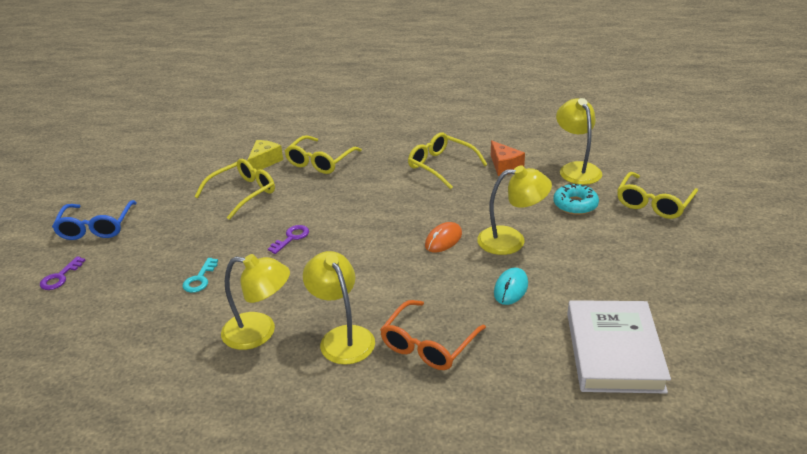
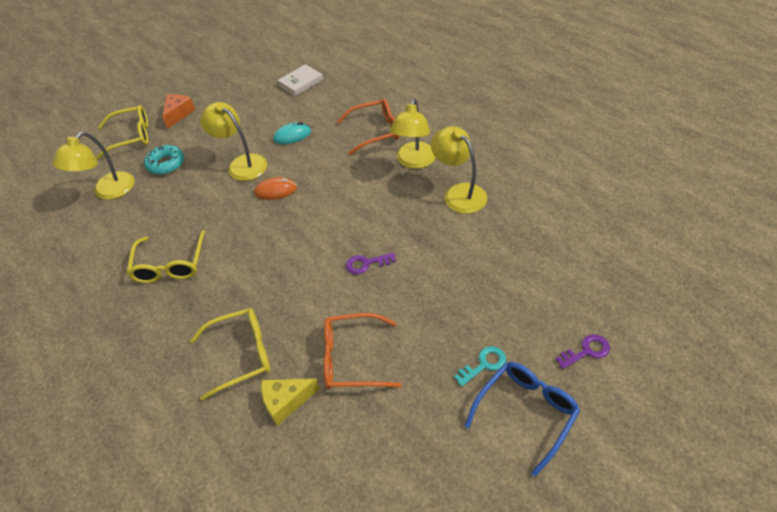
camera: 135 degrees left, 15 degrees up
(200, 279) = (467, 266): turquoise key -> turquoise key (484, 364)
(243, 193) = (352, 358): yellow glasses -> orange glasses
(504, 166) = (137, 229): orange cheese -> orange cheese (178, 114)
(614, 351) = (301, 82): white book -> white book, size x0.55

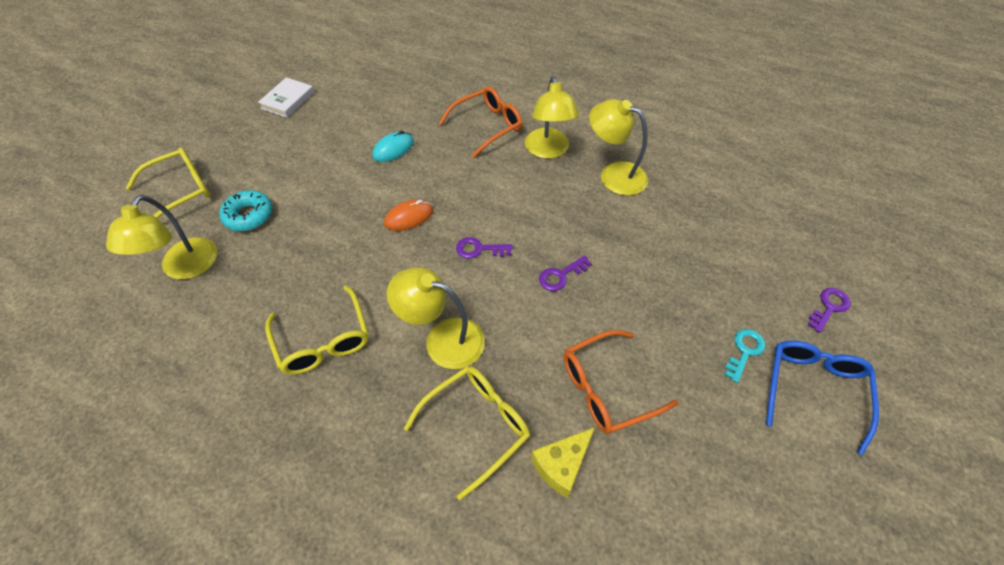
camera: 25 degrees left, 5 degrees up
(178, 114) = (232, 150): orange cheese -> none
(242, 164) = (349, 194): yellow lamp -> yellow lamp (443, 339)
(301, 82) = (370, 86): white book -> white book (288, 100)
(314, 227) = (479, 249): none -> purple key

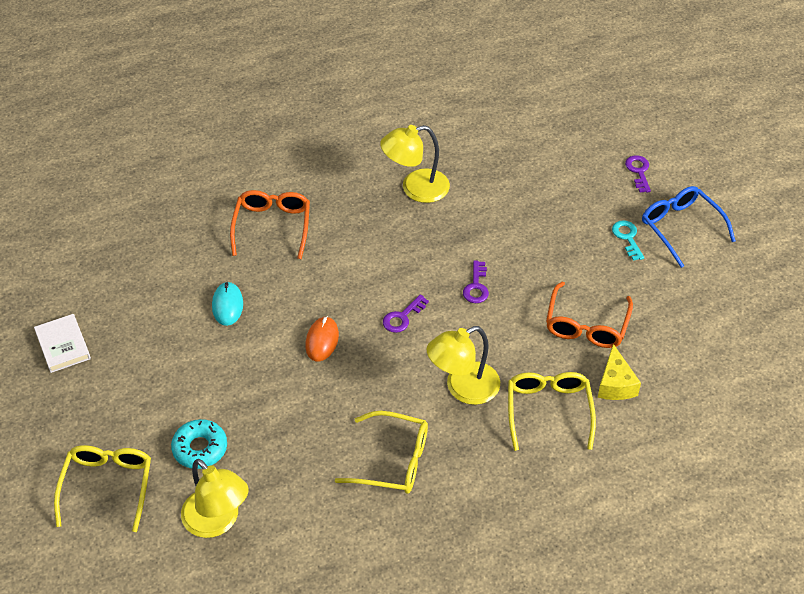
camera: 50 degrees left, 5 degrees down
(548, 150) = (346, 208): yellow lamp -> none

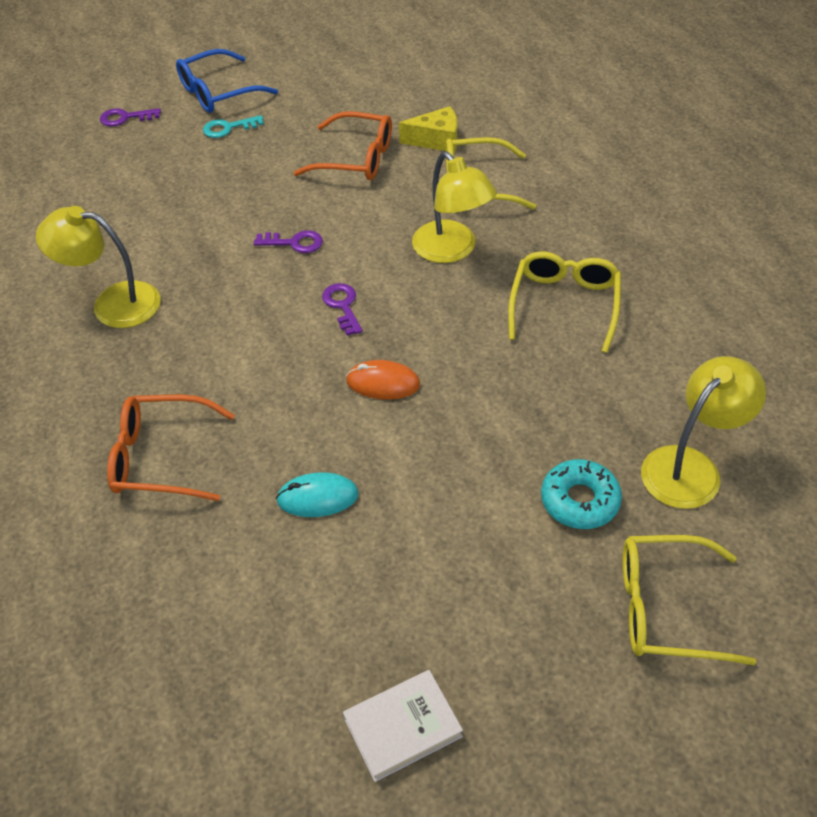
camera: 90 degrees left, 0 degrees up
(402, 317) = (342, 306): purple key -> purple key turned 150 degrees counterclockwise
(415, 188) = (113, 303): yellow lamp -> yellow lamp turned 120 degrees clockwise

